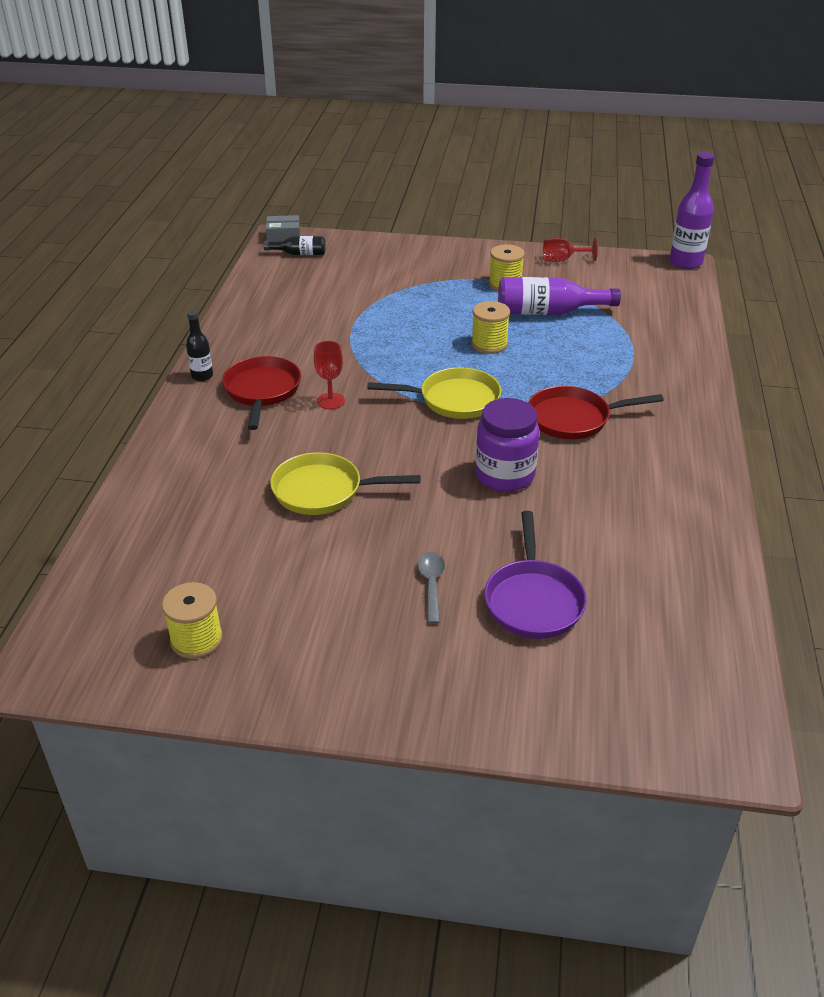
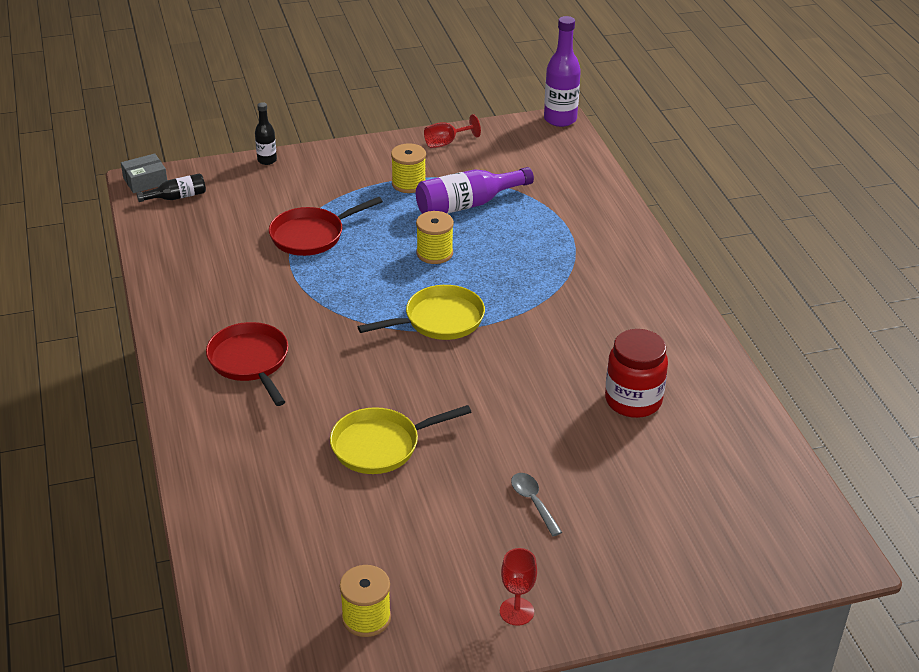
camera: 25 degrees left, 0 degrees up
(202, 376) = (177, 362): black bottle -> black bottle (267, 160)
(330, 401) = (325, 354): red goblet -> red goblet (516, 611)
(505, 475) = (531, 382): purple jar -> none
(533, 600) = (623, 488): purple pan -> none
(574, 419) = (556, 310): red pan -> red pan (311, 235)
(599, 520) = (633, 400): none -> red jar

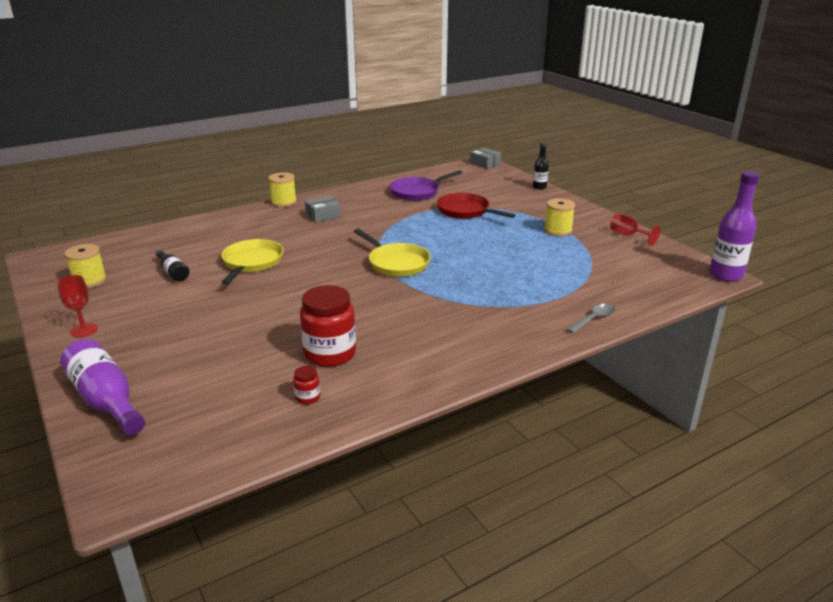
camera: 75 degrees right, 10 degrees down
(177, 197) = (475, 173): black bottle -> black bottle (173, 272)
(217, 261) = (417, 192): none -> purple pan
(250, 362) = (323, 215): red pan -> grey box
(381, 445) = (252, 263): yellow pan -> yellow pan turned 45 degrees clockwise
(434, 253) = (477, 251): yellow spool -> yellow spool (283, 202)
(467, 204) = (551, 254): purple bottle -> purple bottle (106, 400)
(533, 502) = (198, 323): grey spoon -> grey spoon (594, 319)
(709, 425) = (307, 397): none -> red jar

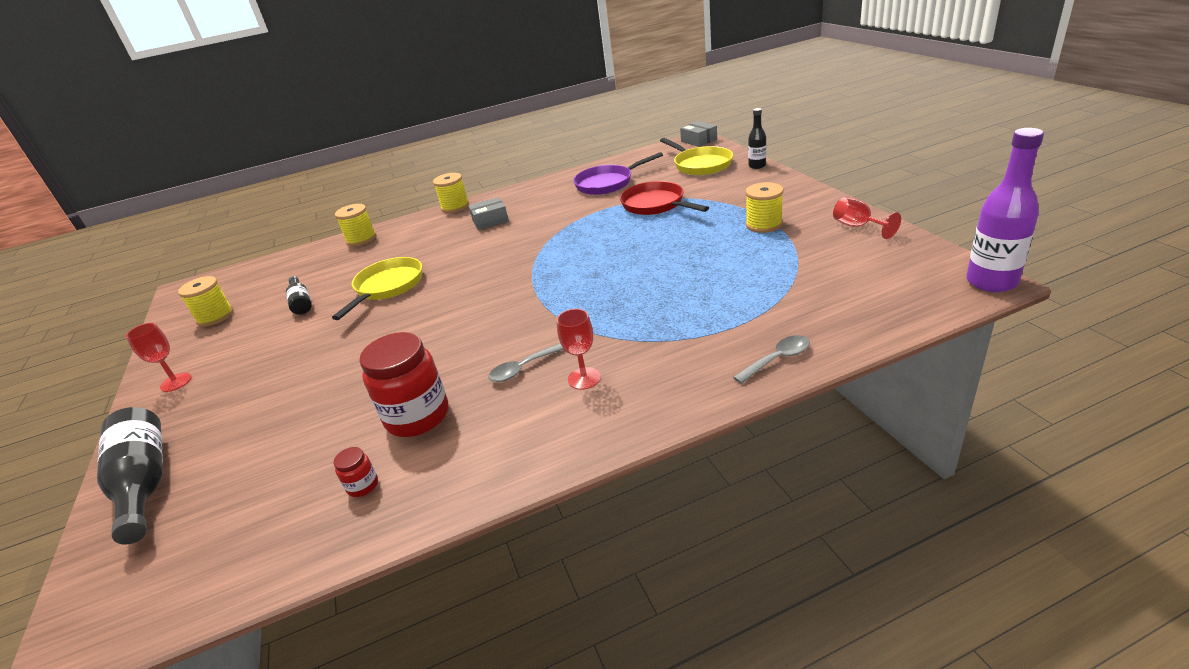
camera: 15 degrees right, 5 degrees up
(106, 400) = (145, 483): purple bottle -> black bottle
(203, 224) = (361, 239): none -> yellow spool
(396, 263) = (547, 281): yellow pan -> yellow pan (700, 164)
(403, 323) = (523, 368): none -> grey spoon
(455, 330) = (584, 378): none -> red goblet

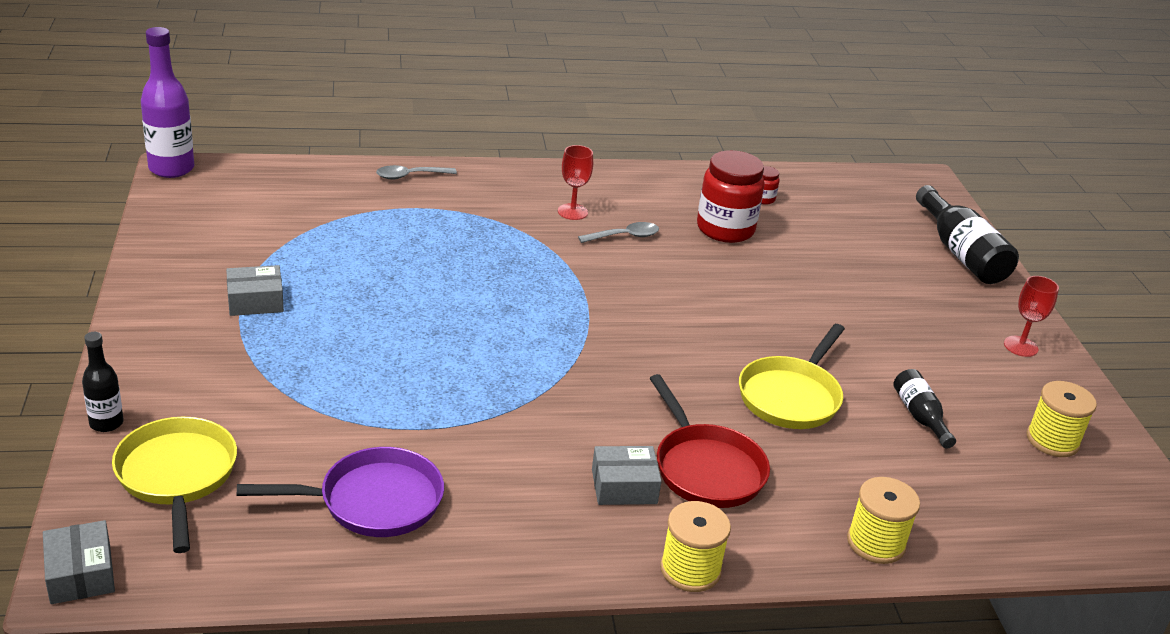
camera: 175 degrees left, 0 degrees up
(656, 205) = (344, 400): red pan -> red pan (706, 468)
(764, 225) = (255, 301): yellow spool -> grey box
(858, 227) = (170, 257): red goblet -> none

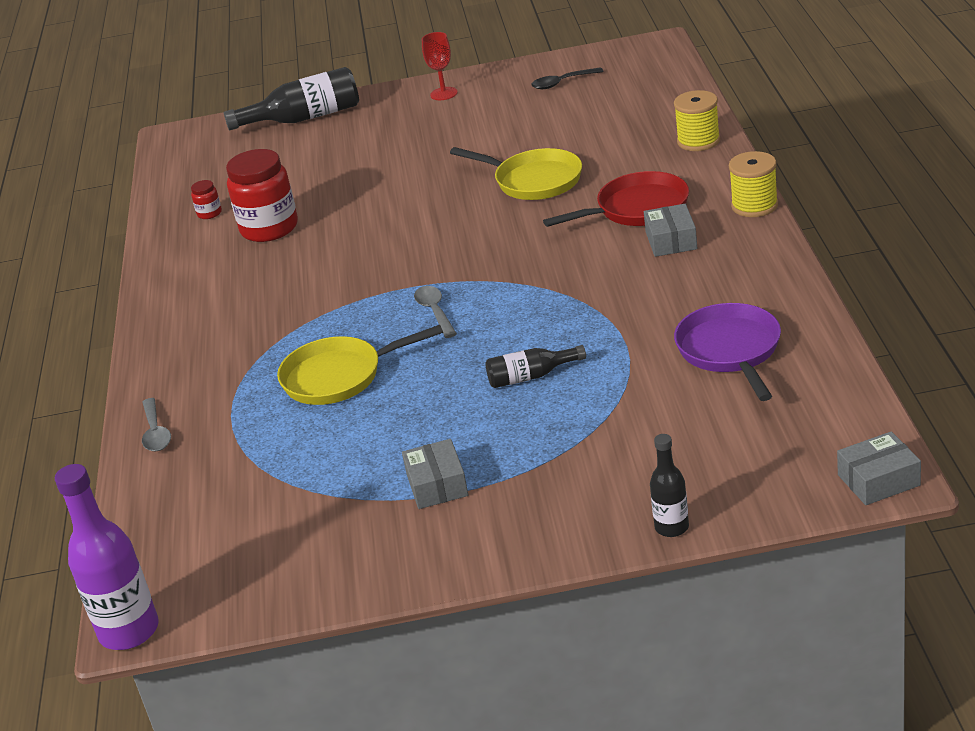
camera: 80 degrees left, 0 degrees up
(177, 476) = (735, 462): yellow pan -> yellow pan (339, 376)
(572, 212) = (237, 315): red goblet -> none
(624, 236) = (286, 280): grey spoon -> grey spoon (435, 311)
(920, 416) = (546, 130): black bottle -> black bottle (531, 376)
(1052, 440) = (562, 83): yellow spool -> black spoon

